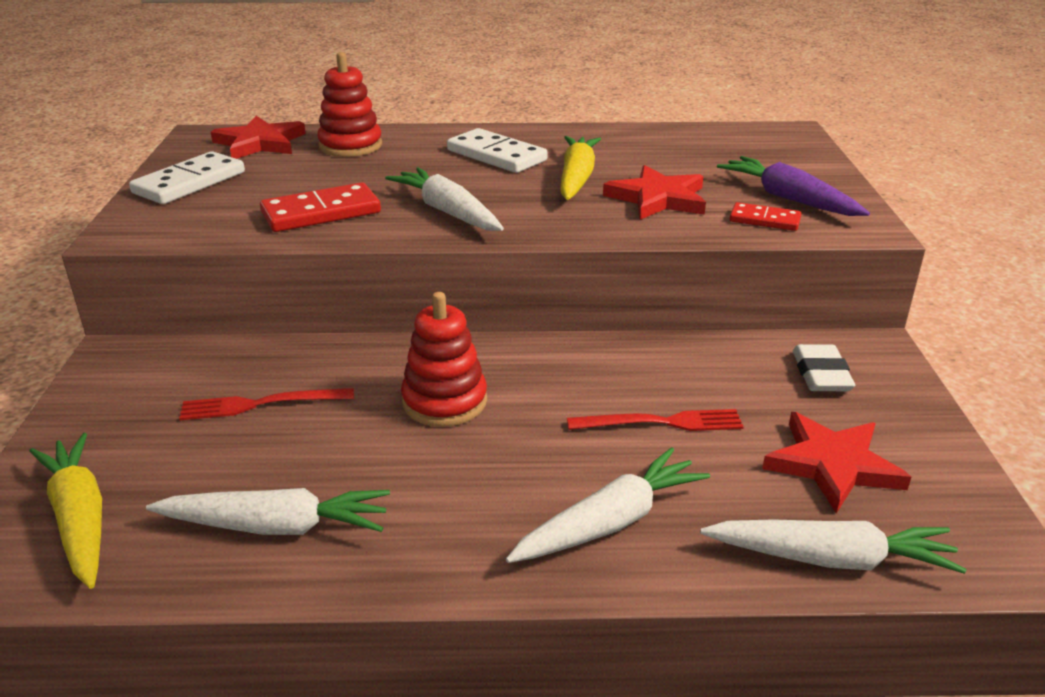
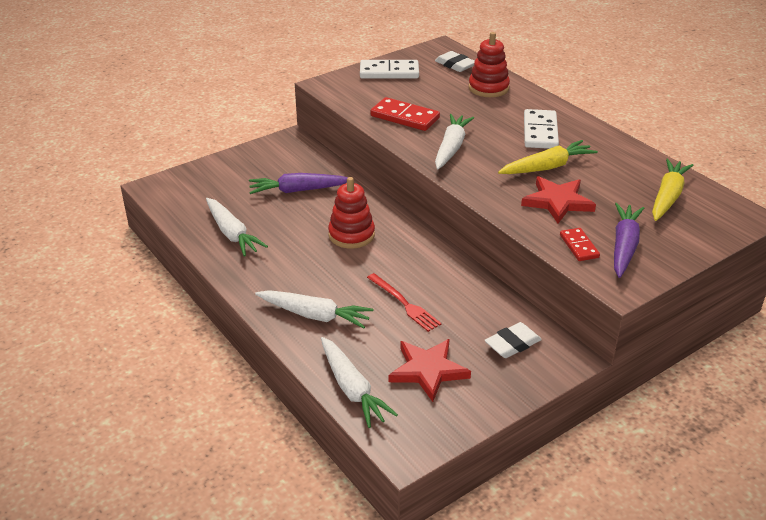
camera: 55 degrees right, 5 degrees up
(80, 518) = (196, 190): yellow carrot -> yellow carrot (667, 197)
(260, 143) = (455, 65): red star -> white eraser
(261, 404) = (298, 190): red fork -> purple carrot

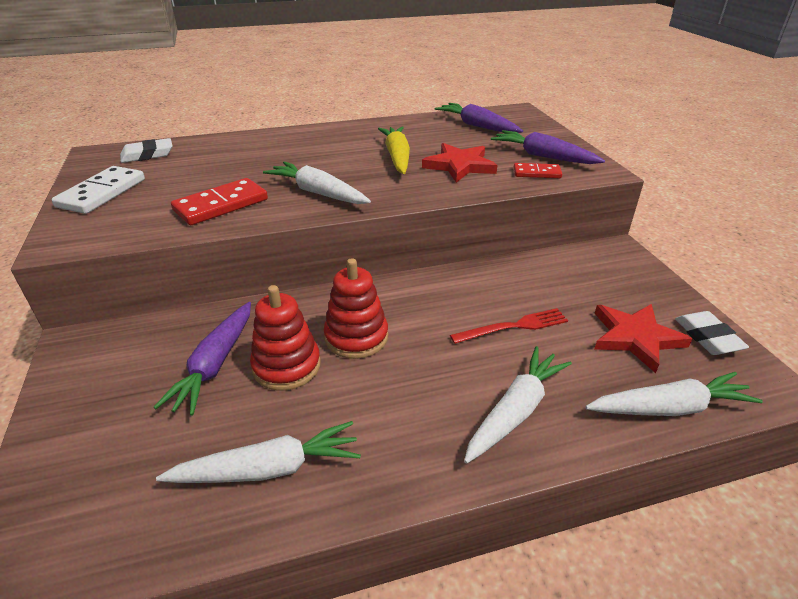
camera: 70 degrees left, 0 degrees up
(488, 88) = (220, 150): red stacking toy -> red stacking toy (286, 366)
(512, 344) = (596, 274): white eraser -> white eraser (707, 337)
(540, 132) = (332, 146): white domino -> none
(667, 197) = (477, 126): yellow carrot -> purple carrot

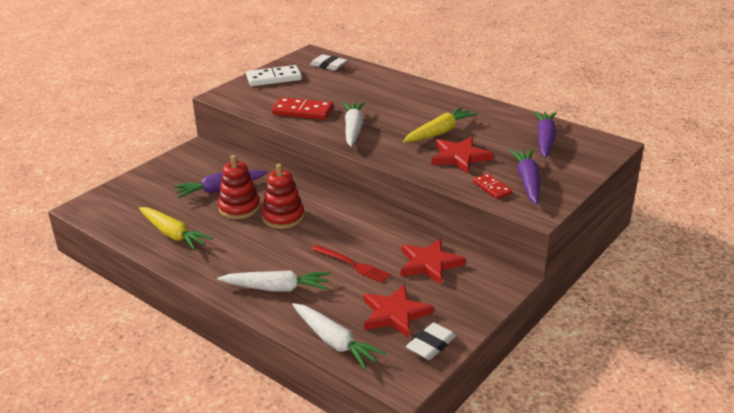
camera: 55 degrees right, 5 degrees down
(268, 469) = (173, 234): white carrot -> yellow carrot
(555, 278) = (429, 264): none -> red star

